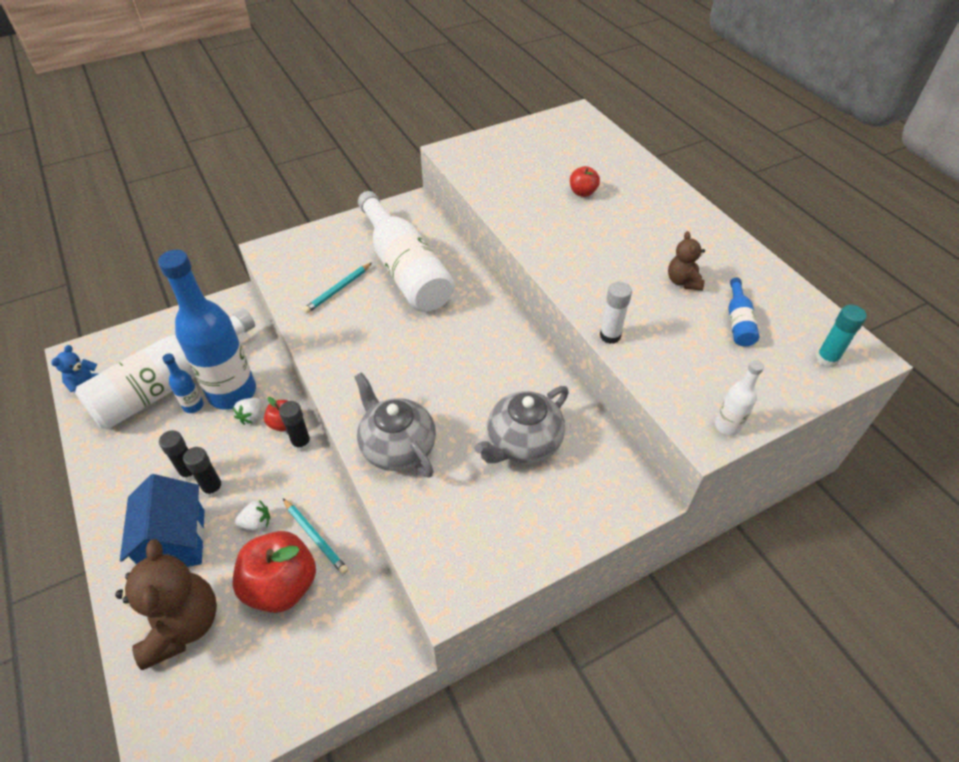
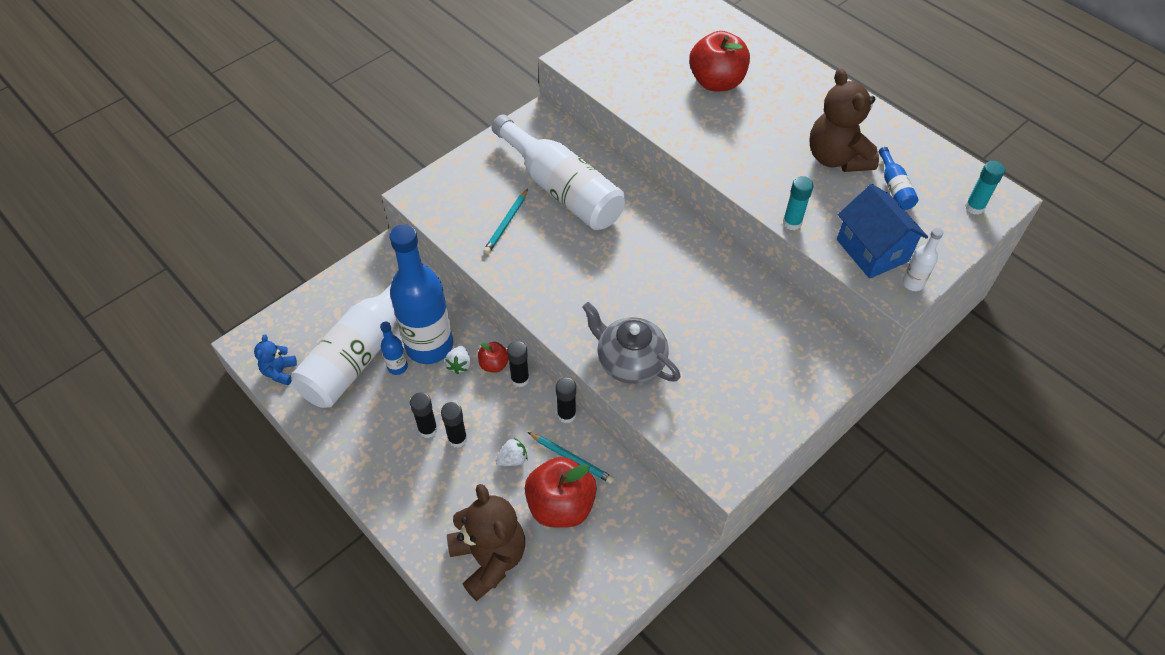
camera: 15 degrees left, 5 degrees up
(176, 541) = (446, 492): blue house -> blue house (872, 250)
(330, 490) = (566, 415): none -> black glue stick
(523, 443) = (736, 333): grey teapot -> none
(582, 192) = (716, 82): red apple -> red apple, size x2.03
(610, 336) = (792, 223): white glue stick -> turquoise glue stick
(683, 281) = (836, 158): brown teddy bear -> brown teddy bear, size x1.99

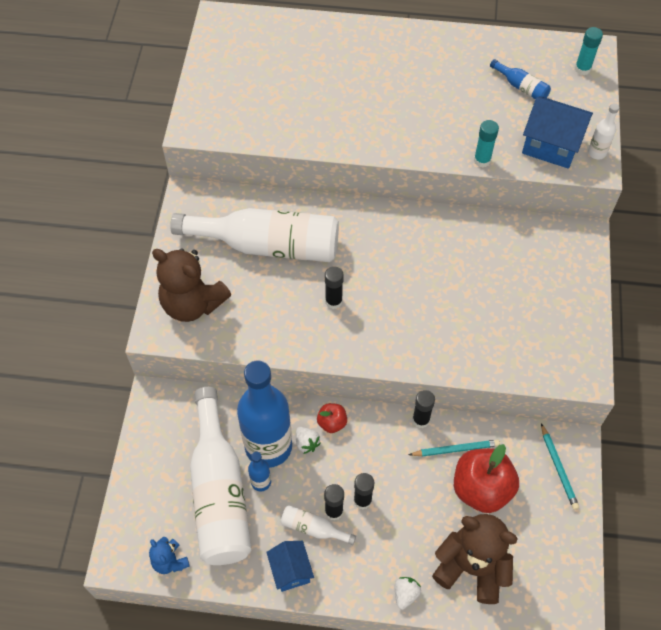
camera: 40 degrees left, 5 degrees up
(352, 446) = (291, 570): none -> blue house
(400, 430) = (313, 528): none -> white bottle
(506, 223) = (254, 304): turquoise pencil -> turquoise pencil (558, 468)
(513, 459) = (416, 483): white strawberry -> white strawberry (405, 594)
(520, 379) = (362, 419): black glue stick -> black glue stick (333, 301)
(630, 361) = (450, 346): grey teapot -> none
(716, 82) = (323, 80): red apple -> none
(836, 158) = (463, 88): brown teddy bear -> brown teddy bear (192, 304)

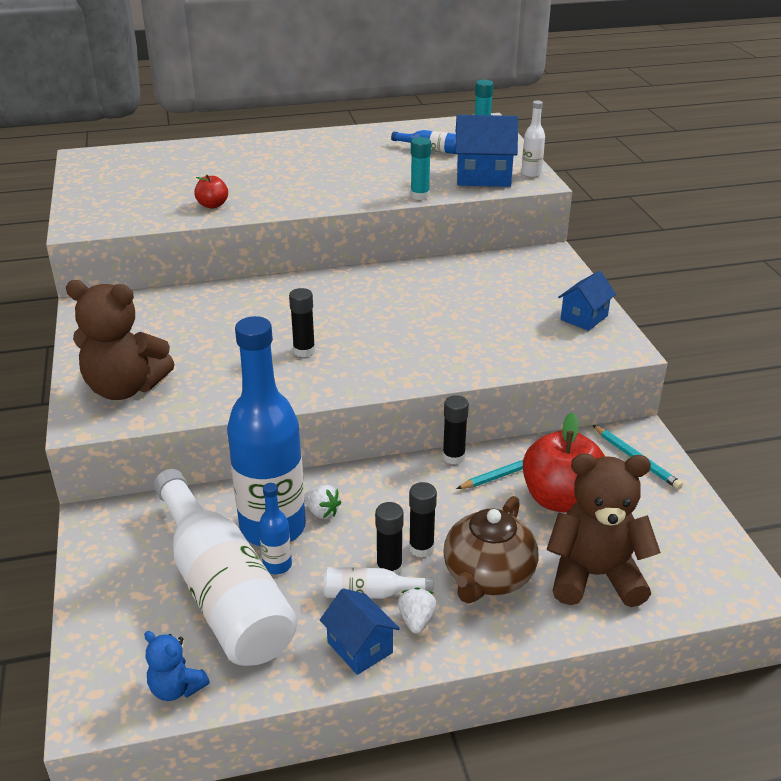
camera: 20 degrees left, 25 degrees down
(267, 245) = (203, 324): white bottle -> none
(332, 423) = (346, 485): red apple -> red apple (212, 205)
(397, 542) = (487, 576): none -> brown teapot
(405, 594) = (528, 627): white strawberry -> white strawberry (416, 620)
(572, 329) = (584, 318): none -> blue house

